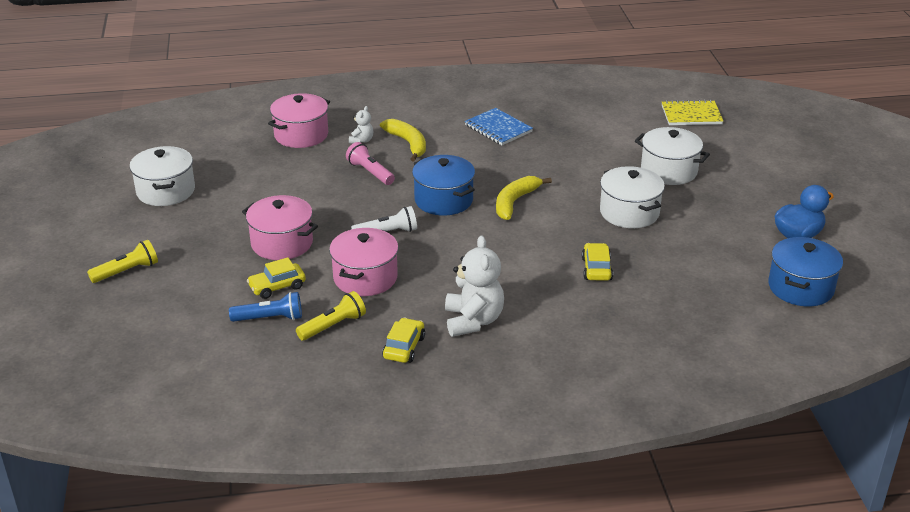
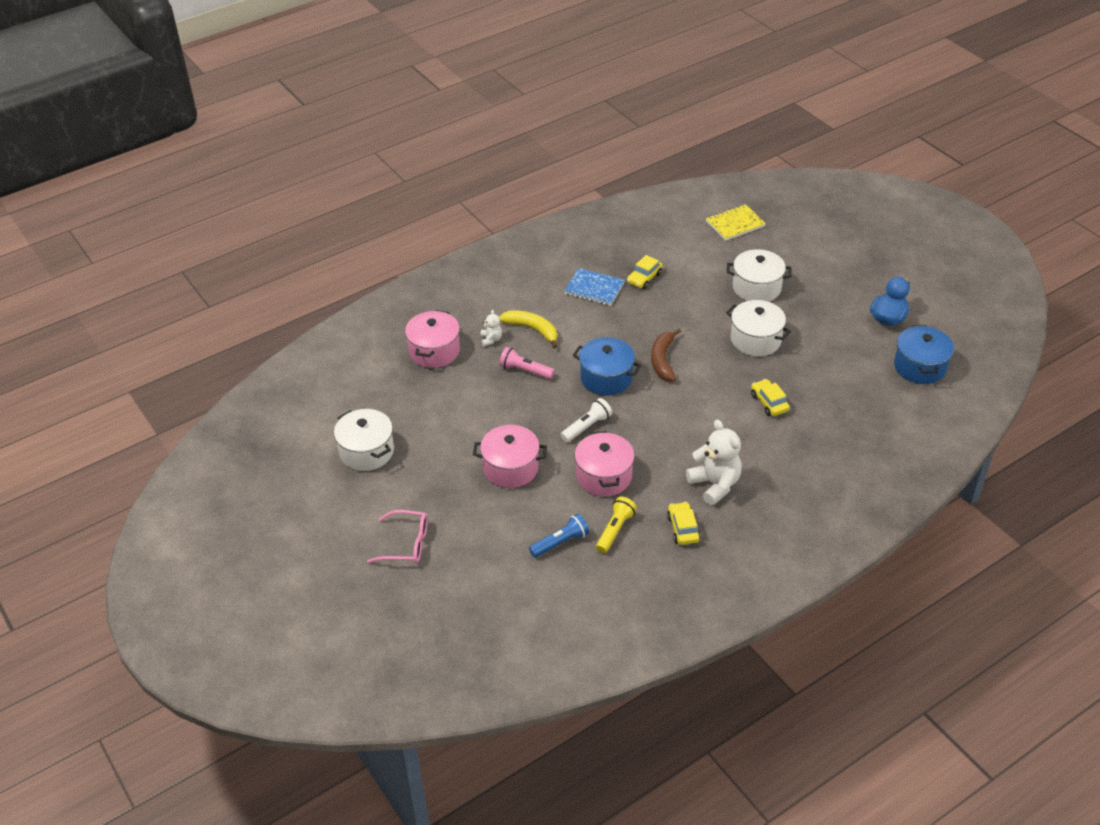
camera: 25 degrees left, 10 degrees up
(127, 271) = (405, 544): yellow flashlight -> pink glasses
(277, 287) = (541, 511): yellow car -> yellow car (644, 278)
(515, 202) = (663, 360): yellow banana -> brown banana

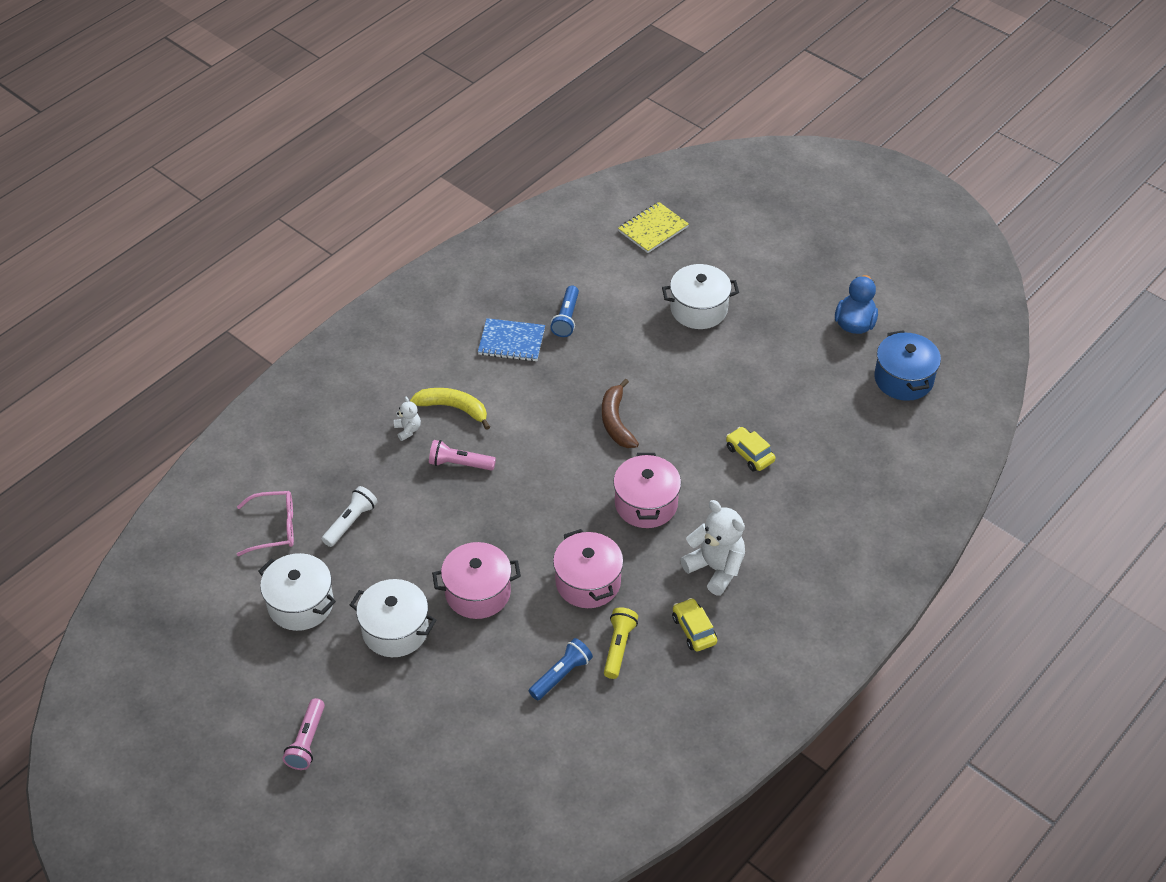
camera: 15 degrees left, 5 degrees up
(339, 553) = (307, 741): none -> pink flashlight
(405, 544) = (382, 713): pink glasses -> pink glasses (273, 528)
(434, 351) = (344, 457): pink pot -> pink pot (646, 504)
(587, 427) = (551, 523): white flashlight -> white flashlight (351, 522)
(606, 378) = (557, 456): blue pot -> none
(644, 278) = (566, 318): yellow car -> blue flashlight
(755, 340) = (714, 377): white pot -> white pot (395, 630)

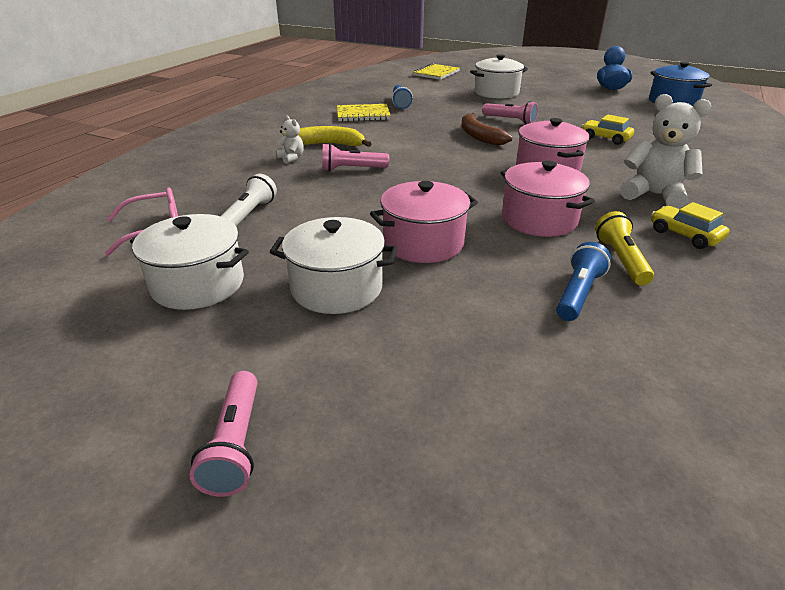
camera: 15 degrees left, 15 degrees down
(511, 342) = (363, 114): blue notebook -> yellow notebook
(671, 390) = (510, 120): none -> pink flashlight

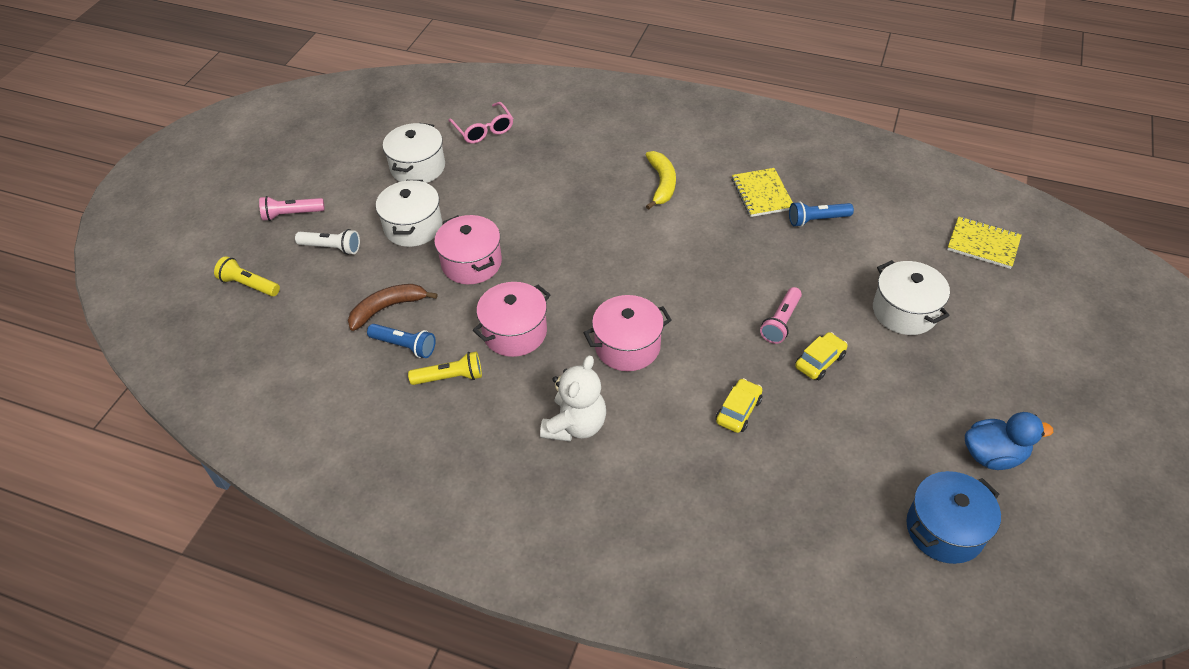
camera: 85 degrees right, 15 degrees up
(249, 215) = (509, 166): white flashlight -> white flashlight (331, 248)
(291, 158) = (621, 166): white teddy bear -> none
(352, 169) = (603, 207): pink flashlight -> none
(447, 508) = (249, 285): none -> yellow flashlight
(479, 136) = (715, 293): brown banana -> brown banana (387, 308)
(685, 235) = (492, 430): yellow car -> yellow car (820, 361)

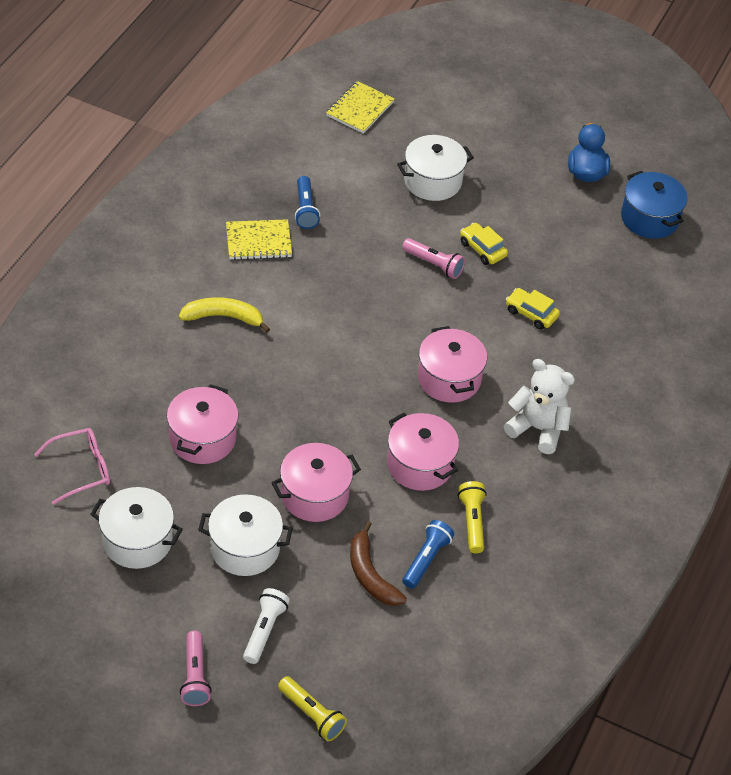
camera: 90 degrees left, 0 degrees up
(249, 285) = (312, 715): yellow flashlight -> yellow flashlight turned 75 degrees counterclockwise
(524, 189) = (202, 438): none -> pink pot

